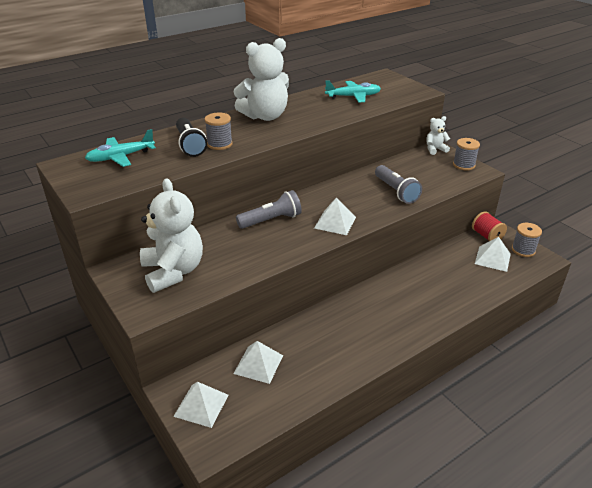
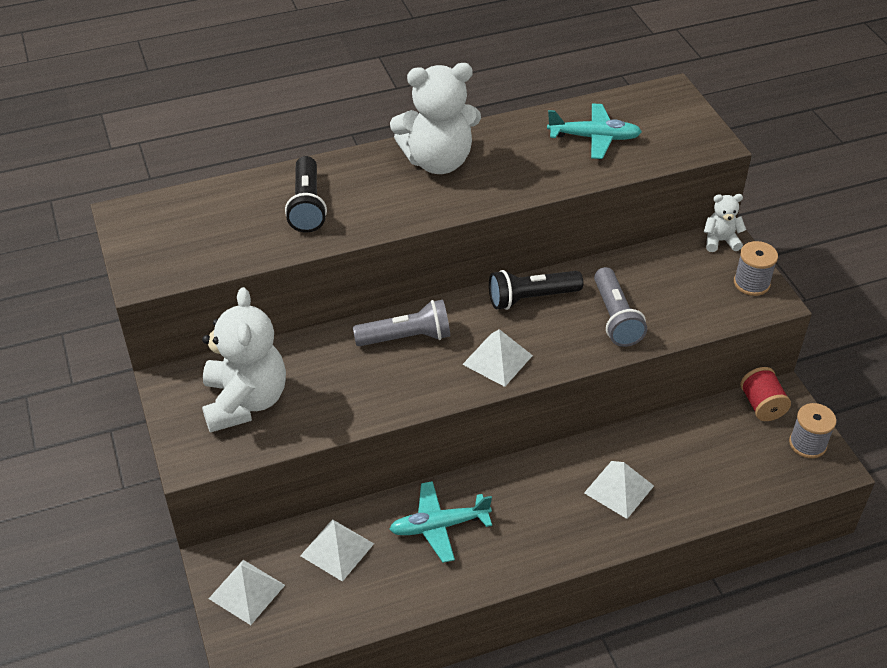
camera: 15 degrees right, 10 degrees up
(120, 157) = (205, 213): turquoise plane -> turquoise plane (439, 526)
(219, 144) = (350, 211): grey spool -> none
(340, 190) = (531, 298): none -> black flashlight
(492, 258) = (749, 449): white pyramid -> white pyramid (619, 489)

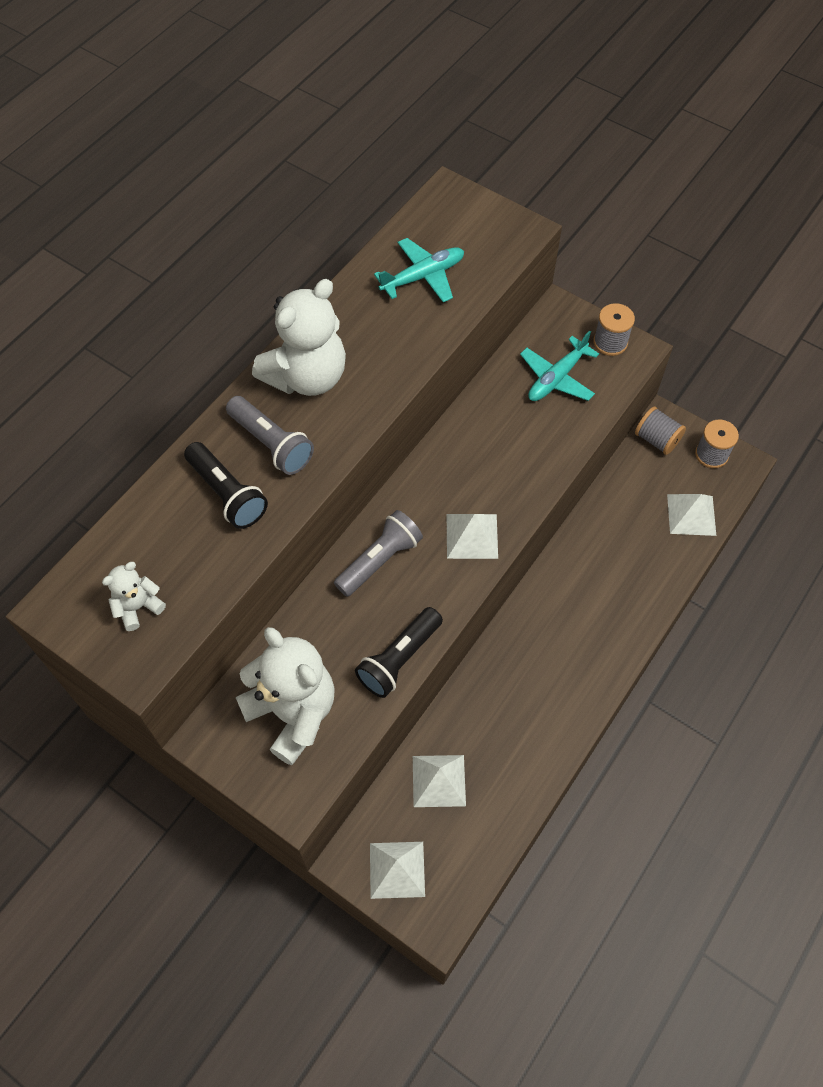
camera: 35 degrees left, 15 degrees up
(439, 526) = (501, 704): turquoise plane -> turquoise plane (556, 378)
(531, 298) = (451, 458): black flashlight -> black flashlight (399, 659)
(615, 318) = (533, 438): grey flashlight -> grey flashlight (271, 444)
(619, 489) = (609, 581): white pyramid -> white pyramid (691, 514)
(720, 241) = (557, 314): white teddy bear -> white teddy bear (138, 607)
(762, 405) = (656, 440): red spool -> grey spool

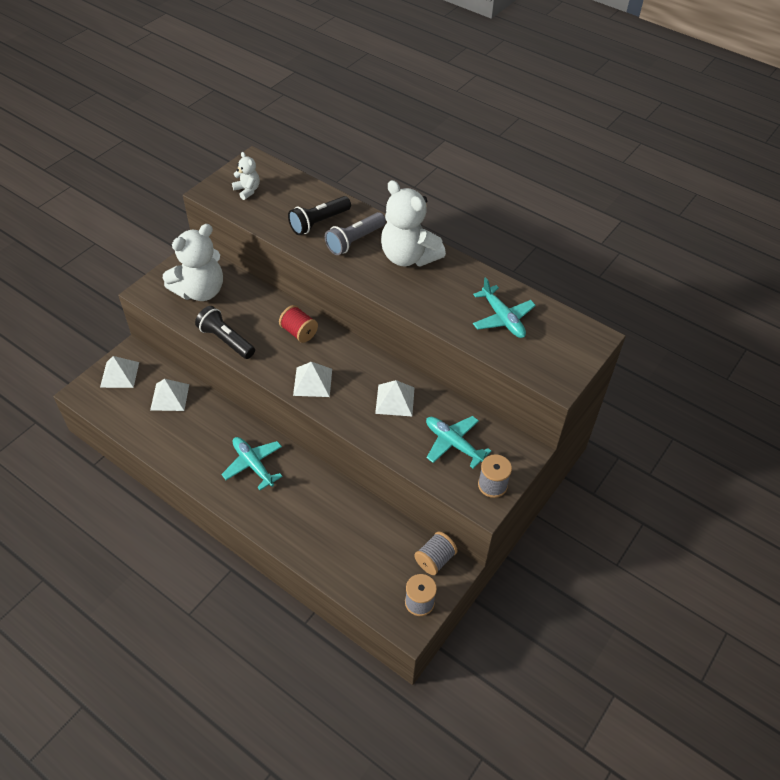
camera: 90 degrees right, 10 degrees down
(380, 560) = (299, 332): grey flashlight -> red spool
(549, 647) = (253, 465): none -> turquoise plane
(691, 514) = (359, 576): white pyramid -> white pyramid (395, 400)

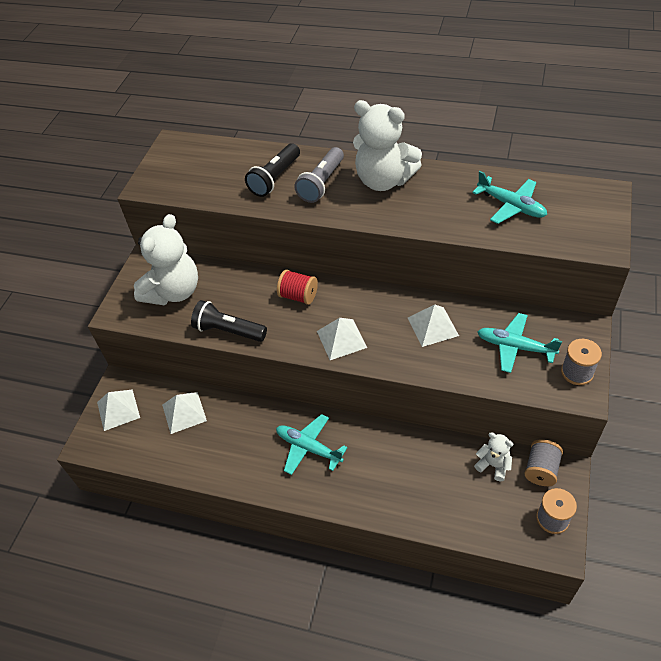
camera: 15 degrees left, 0 degrees up
(247, 190) = (183, 172): white teddy bear -> white teddy bear (493, 465)

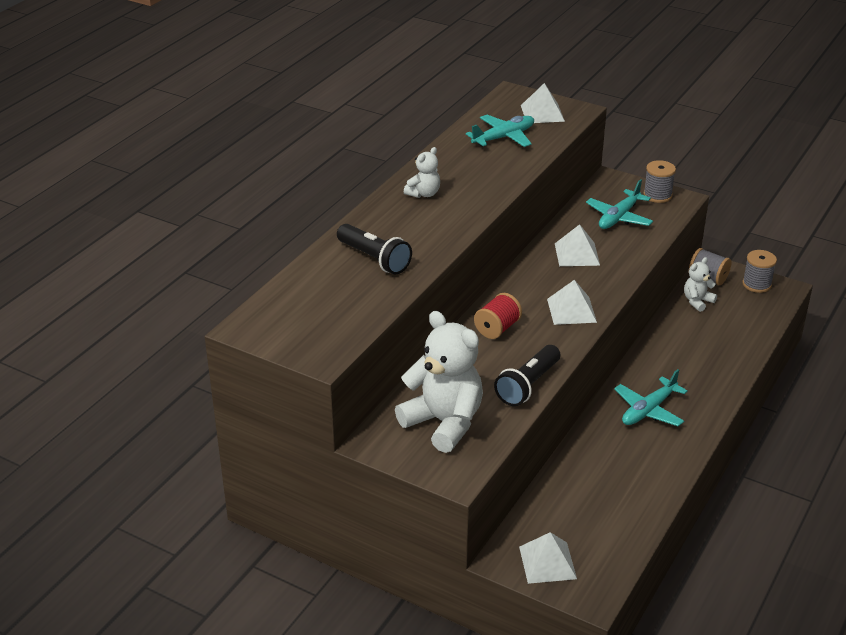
camera: 80 degrees left, 15 degrees down
(184, 412) = (571, 501): white pyramid -> white pyramid (542, 113)
(322, 183) = (404, 230): grey flashlight -> none
(384, 180) = (424, 194): white teddy bear -> white teddy bear, size x0.48

